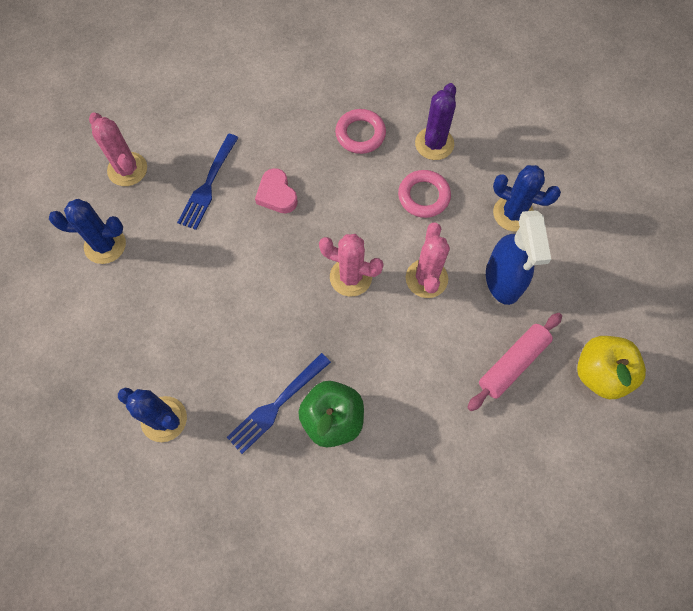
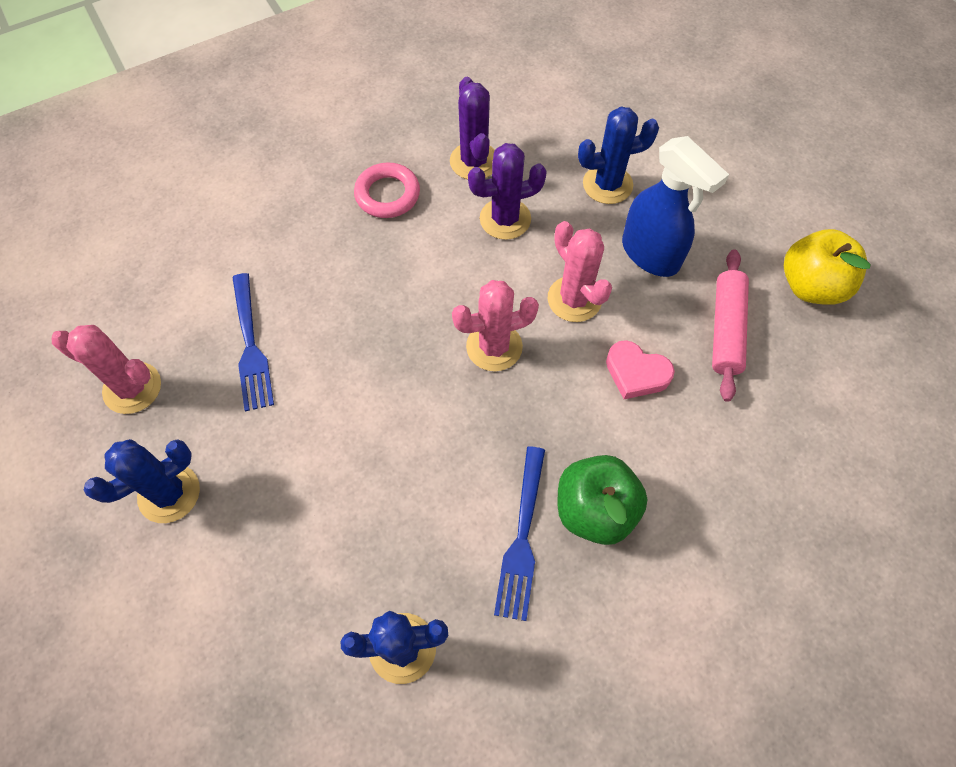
camera: 35 degrees left, 5 degrees down
(277, 194) = (342, 309): pink heart -> pink heart (636, 373)
(423, 196) = (505, 219): pink ring -> purple cactus

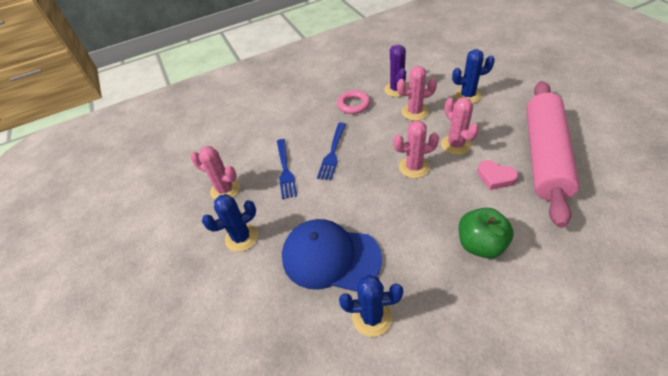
camera: 10 degrees right, 15 degrees down
(334, 534) = (330, 257): none -> blue cap
(505, 219) = (415, 112): purple cactus -> pink cactus
(522, 536) = (438, 258): blue fork -> blue fork (332, 152)
(651, 254) = (495, 124): blue spray bottle -> none
(726, 329) = (544, 156): pink rolling pin -> pink rolling pin, size x2.03
(811, 286) = (590, 134): yellow apple -> none

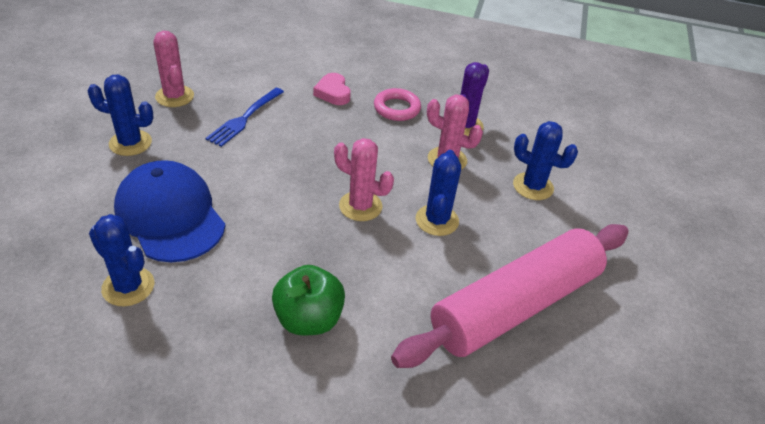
camera: 30 degrees right, 5 degrees down
(332, 152) = (308, 135): blue fork -> none
(455, 145) = (437, 220): pink cactus -> blue cactus
(495, 177) = (425, 280): pink heart -> pink heart (333, 93)

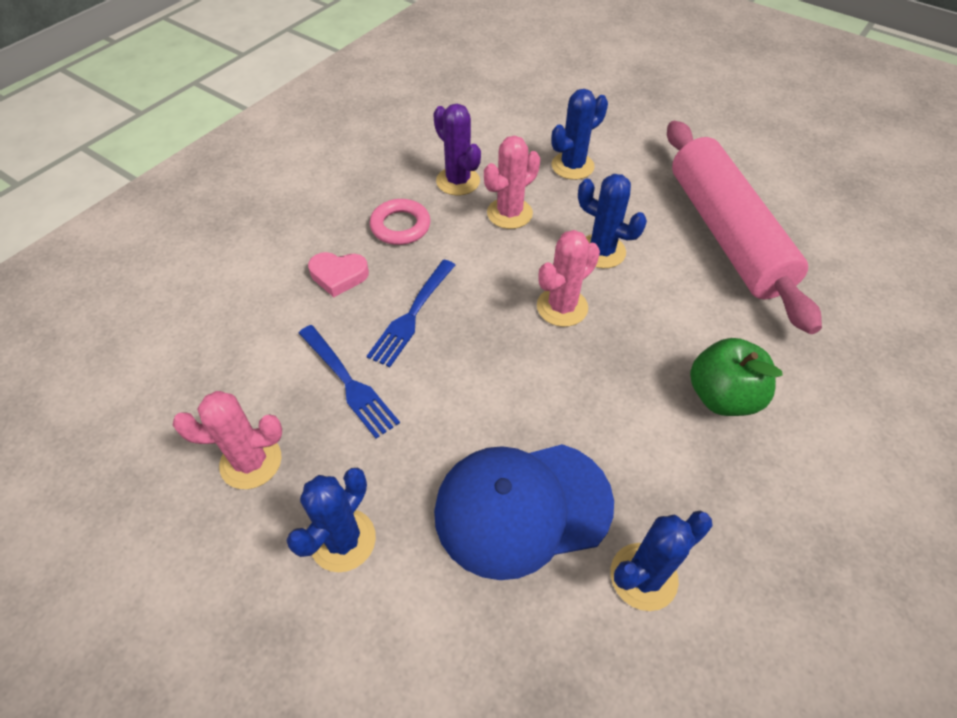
camera: 65 degrees left, 10 degrees up
(315, 132) = (412, 314): none -> blue fork

